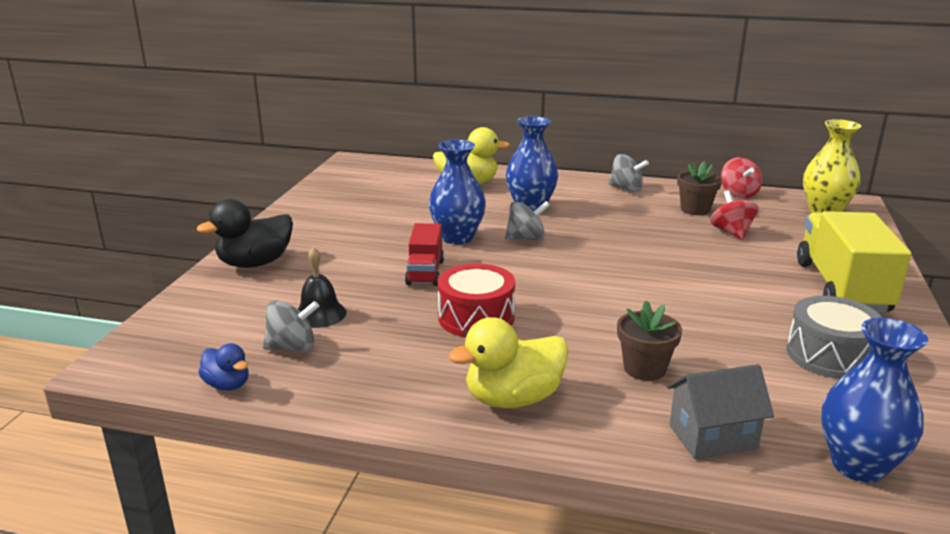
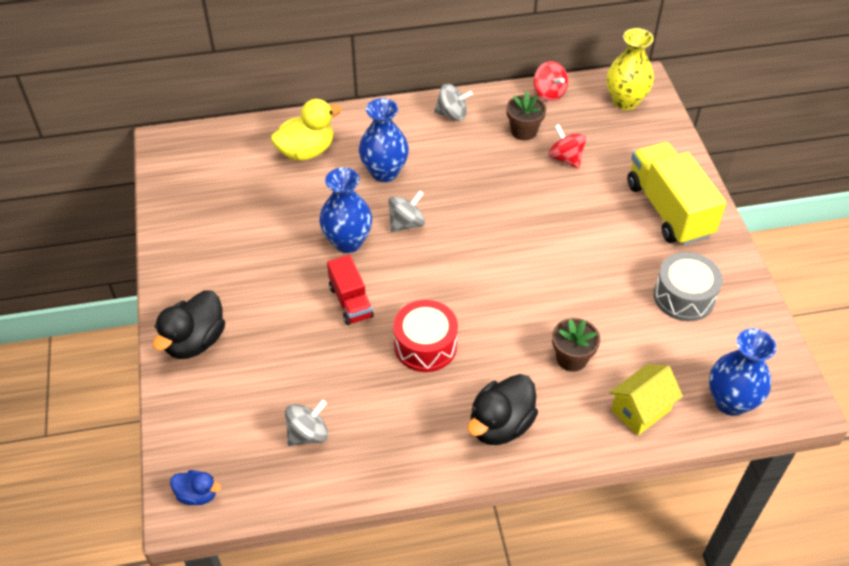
camera: 25 degrees left, 25 degrees up
(227, 385) = (290, 493): blue duck -> blue duck (197, 494)
(320, 314) = (301, 387): black bell -> none
(513, 399) = (500, 425): yellow duck -> black duck
(712, 436) = (640, 410): grey house -> yellow house

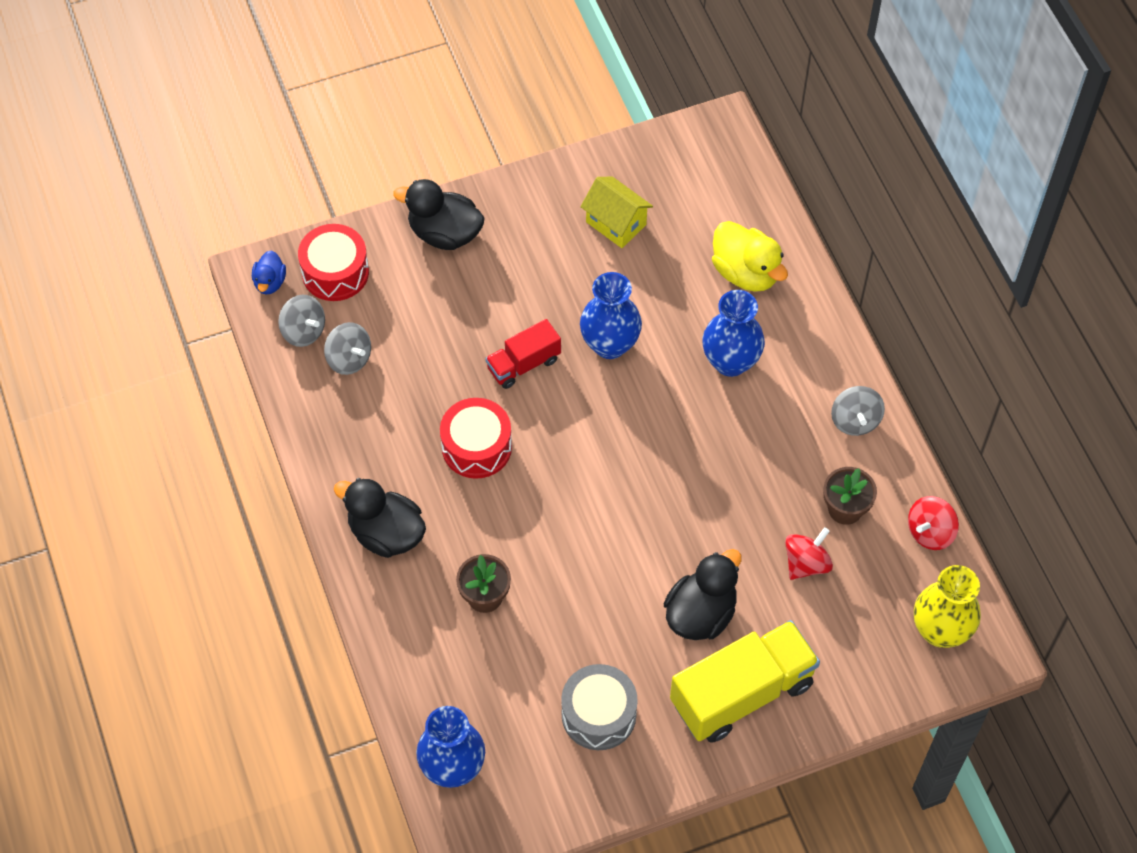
camera: 80 degrees right, 10 degrees up
(206, 435) = (335, 272): none -> red drum
(406, 223) = (651, 399): grey spinning top -> grey spinning top (303, 331)
(601, 222) = (701, 613): none -> black duck
(640, 410) = (426, 672): yellow house -> yellow house (616, 223)

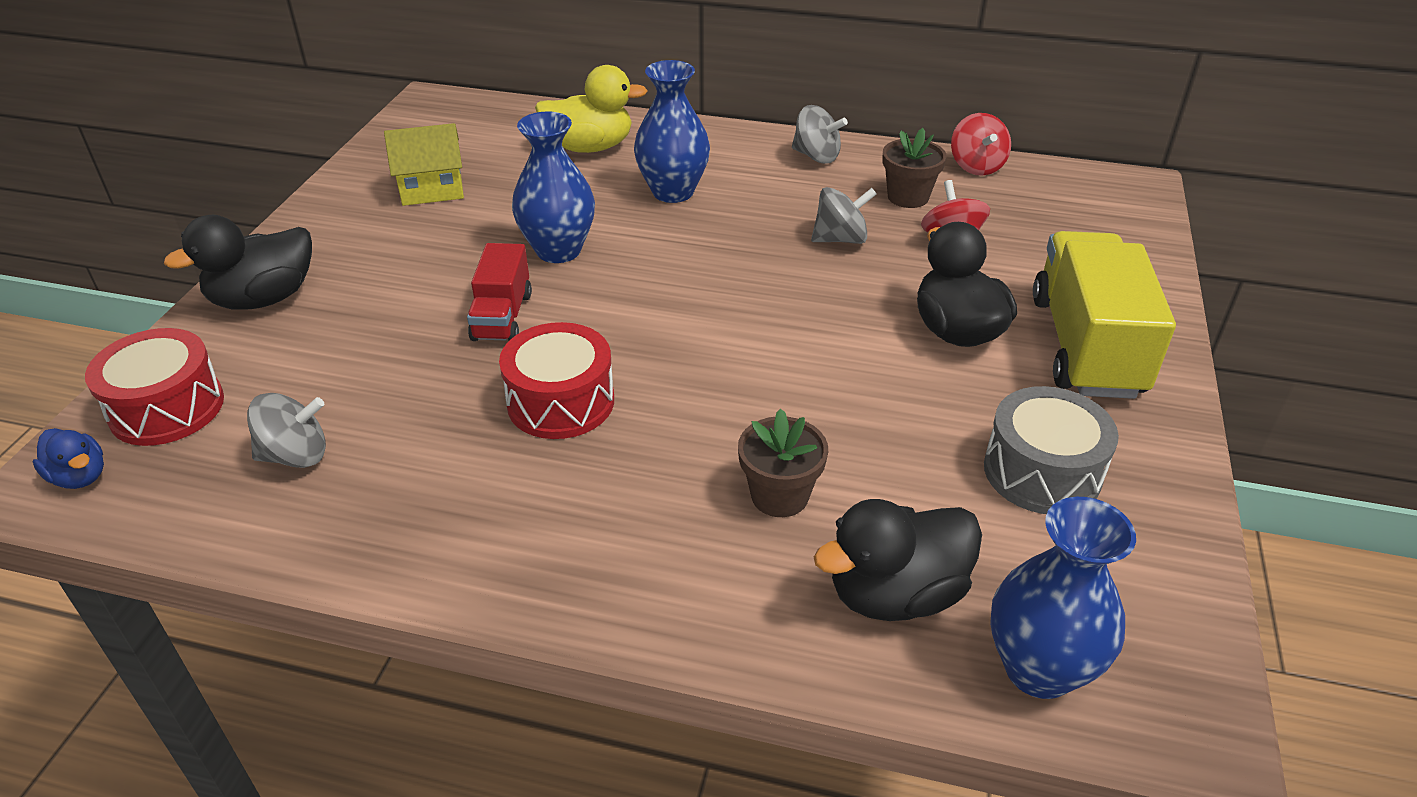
camera: 55 degrees left, 20 degrees down
(303, 331) = (195, 479): grey spinning top -> grey spinning top (840, 239)
(386, 533) = (588, 550): black duck -> black duck (895, 594)
(940, 630) = (1092, 201): yellow vase -> none

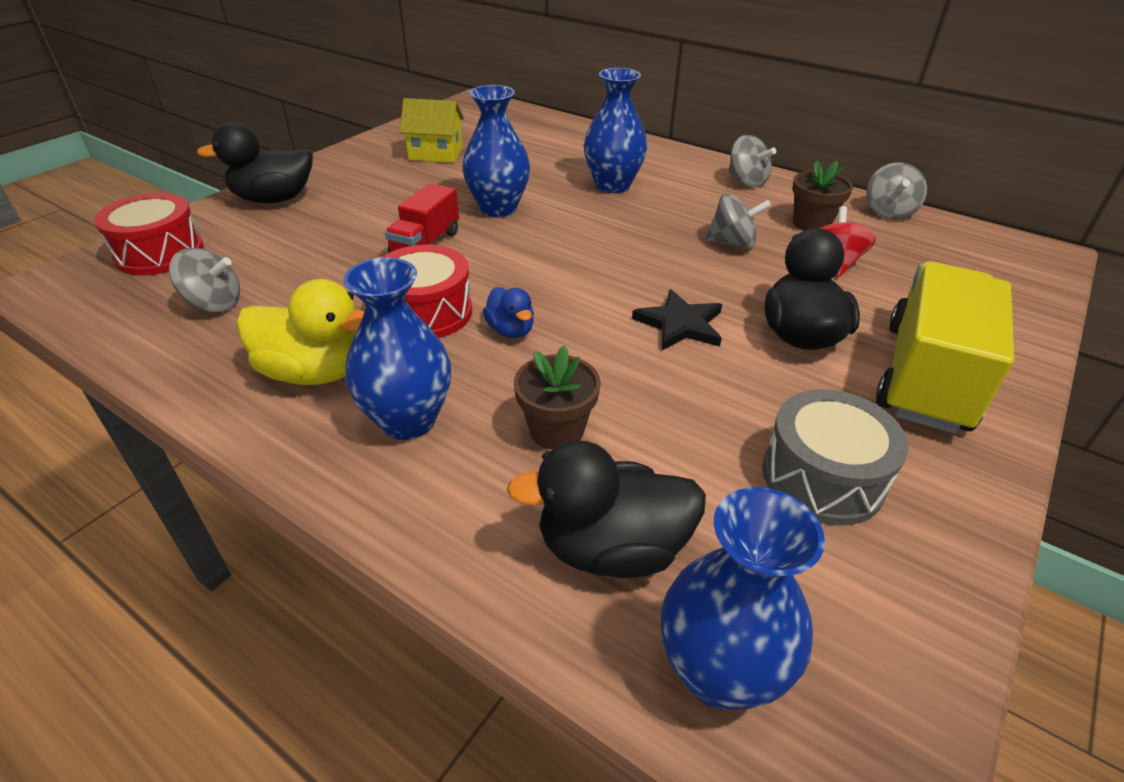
camera: 20 degrees right, 0 degrees up
(80, 477) = (73, 283): blue duck -> blue duck (511, 330)
(590, 147) = (568, 146): yellow duck -> yellow duck (315, 372)
(623, 529) = (408, 420): none -> blue vase
(837, 348) = (680, 324): none -> black star
(976, 166) = (888, 212): red spinning top -> grey spinning top

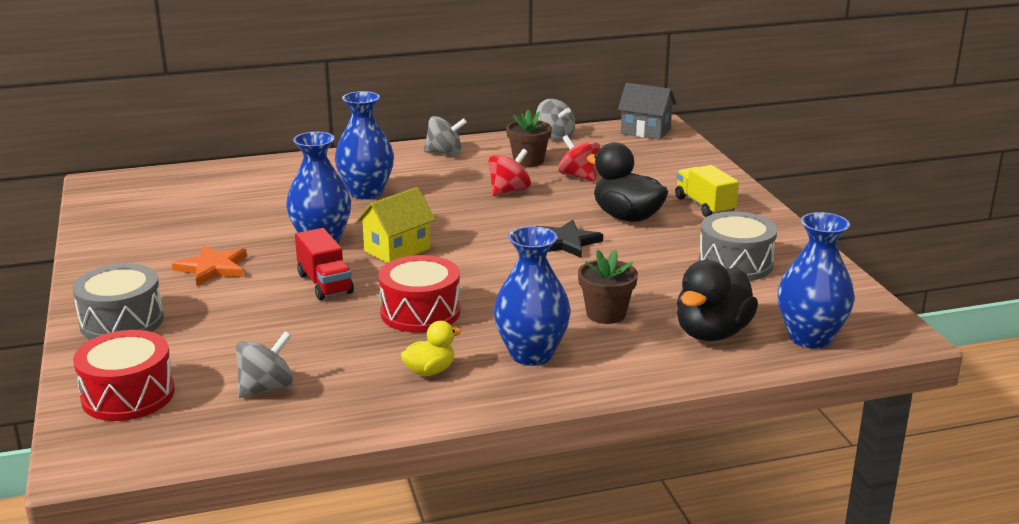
camera: 50 degrees left, 15 degrees down
(274, 199) = (122, 322): black duck -> grey drum
(315, 372) = (430, 371): yellow duck -> yellow duck, size x0.55
(396, 190) = (213, 268): none -> orange star
(436, 154) = (177, 232): yellow house -> yellow house (397, 250)
(511, 330) = (488, 292): blue duck -> none
(732, 243) = (509, 191): grey spinning top -> red spinning top
(926, 376) = (704, 205): yellow truck -> yellow truck, size x0.55
(1012, 252) = (645, 131): none -> grey house

